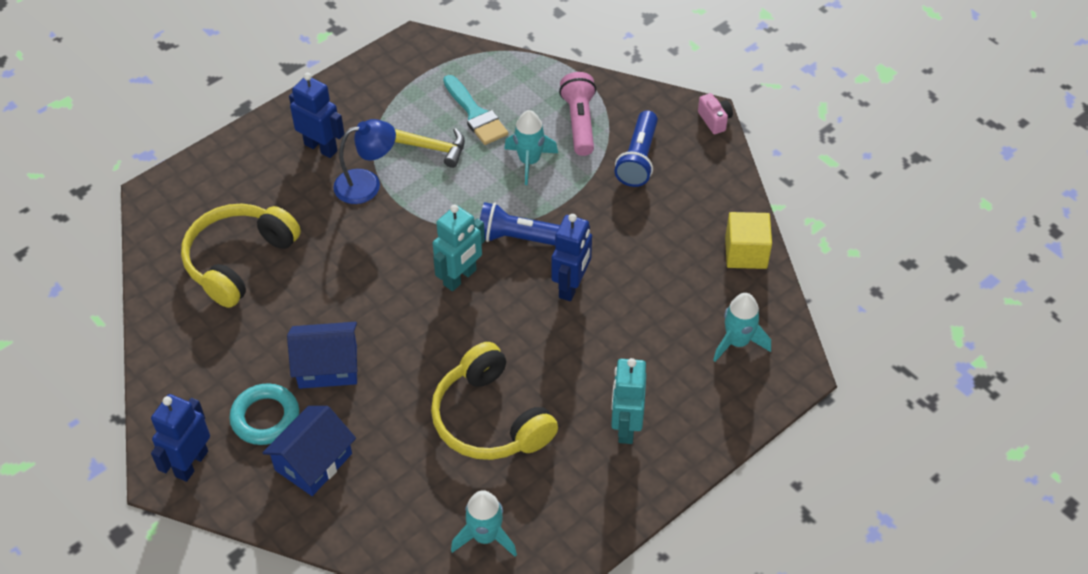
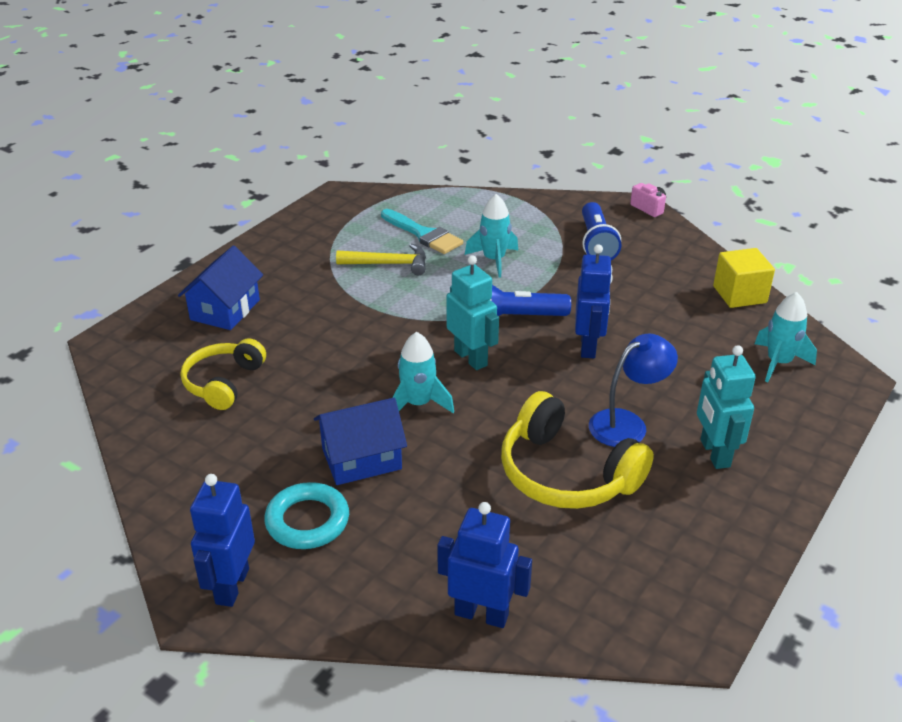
camera: 15 degrees left, 15 degrees down
(239, 261) = (223, 382): yellow headphones -> yellow headphones, size x0.66
(313, 462) = (383, 554): blue house -> blue house (225, 310)
(321, 147) = (278, 279): blue robot -> blue robot (481, 614)
(367, 184) = (338, 300): blue lamp -> blue lamp (627, 423)
(460, 278) = (471, 358): turquoise robot -> turquoise robot turned 60 degrees counterclockwise
(485, 536) = (622, 589): turquoise rocket -> turquoise rocket (418, 404)
(579, 122) = (526, 226): pink flashlight -> none

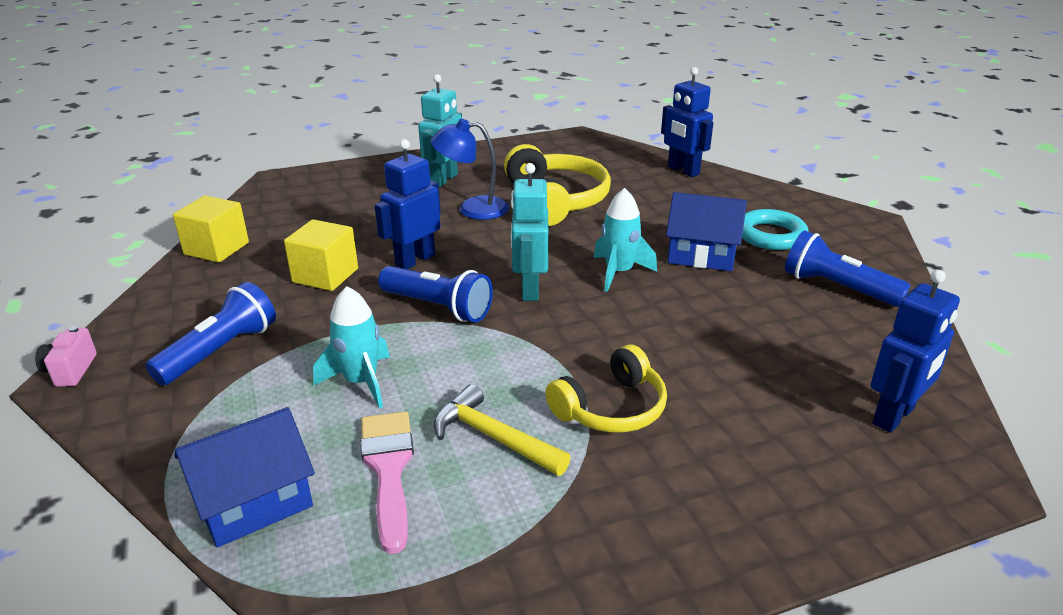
camera: 145 degrees left, 5 degrees down
(218, 469) = (837, 287): none -> blue flashlight
(223, 382) = (810, 360): yellow headphones -> yellow headphones (611, 408)
(225, 310) = (777, 461): blue house -> blue house (253, 501)
(232, 586) = (843, 223): blue robot -> blue robot (894, 416)
(423, 234) = (388, 469): turquoise brush -> pink brush
(627, 308) = (325, 275): none -> yellow cube
(778, 363) = (302, 201): turquoise rocket -> none

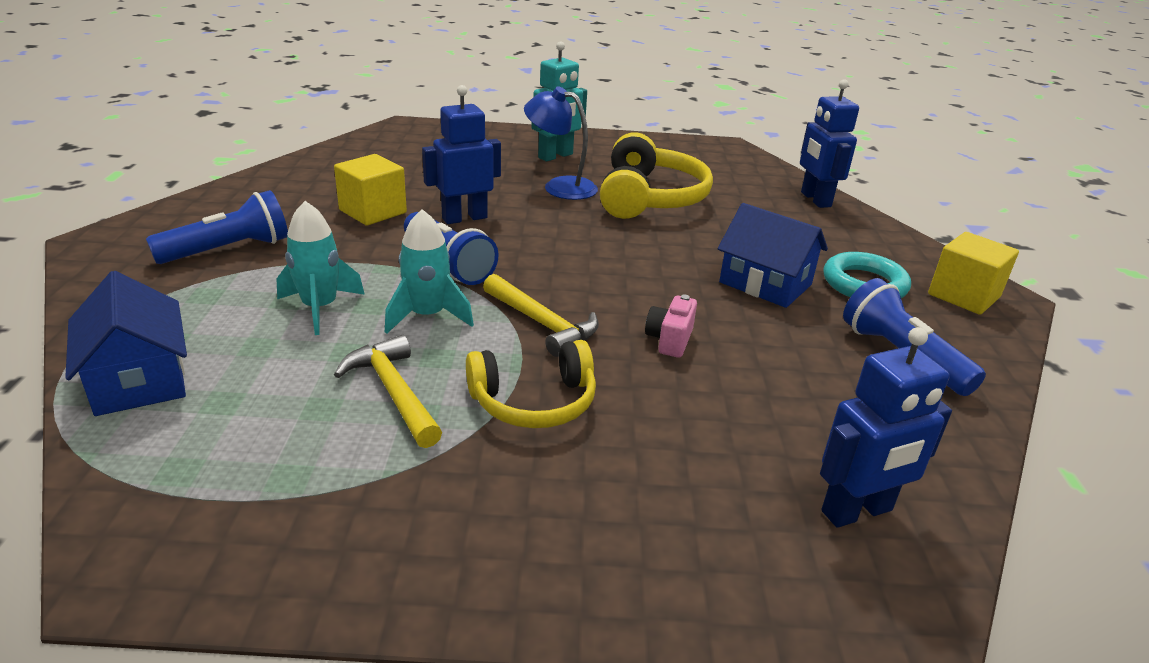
camera: 20 degrees right, 0 degrees up
(71, 371) = (103, 234): pink camera -> pink camera (669, 340)
(216, 248) = (303, 168): yellow cube -> yellow cube (963, 296)
(253, 501) = (139, 379): blue house -> blue house turned 75 degrees clockwise
(388, 469) = (274, 390): pink brush -> none
(529, 289) = (551, 270): turquoise robot -> none
(562, 339) = (542, 324): none -> yellow hammer
(619, 273) = (657, 278): turquoise rocket -> turquoise rocket (427, 316)

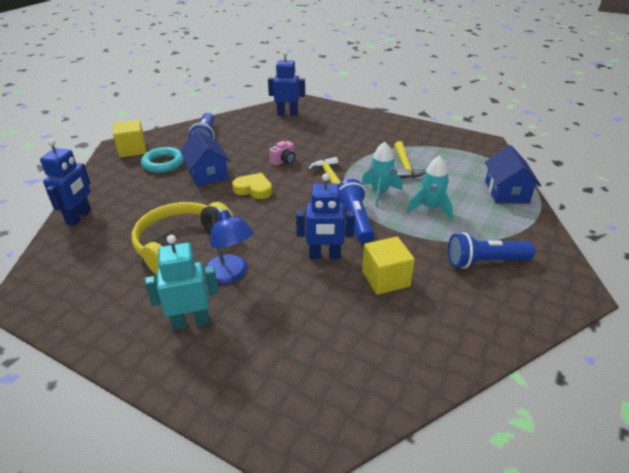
camera: 150 degrees left, 5 degrees up
(534, 401) = (355, 153): yellow headphones -> none
(654, 275) = (254, 189): none -> yellow heart

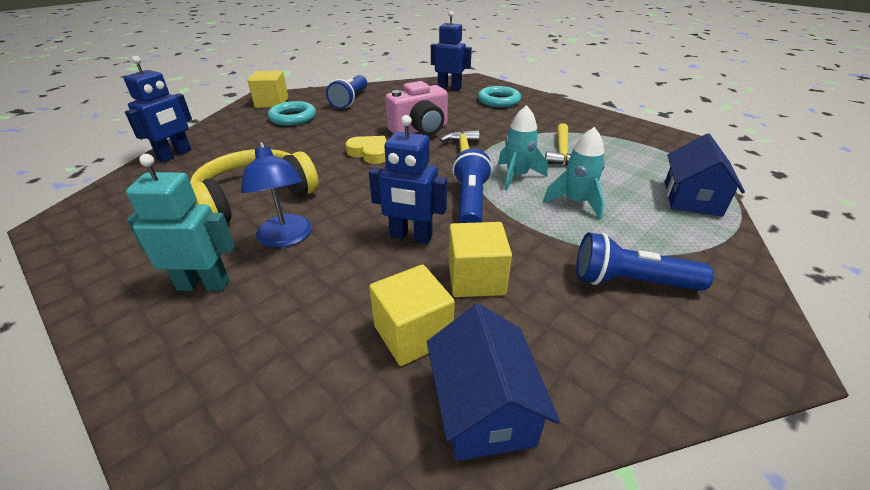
camera: 15 degrees right, 0 degrees up
(207, 173) = (330, 132): blue house -> blue house (484, 408)
(284, 161) = (420, 130): pink camera -> pink camera, size x1.95
(335, 122) = (498, 101): none -> turquoise ring
(361, 324) = (413, 334): none -> yellow cube

